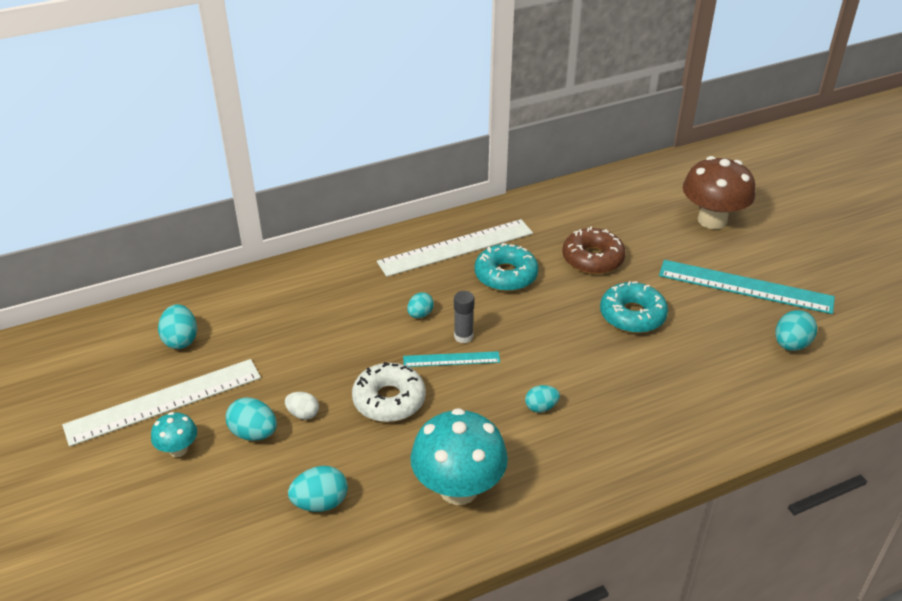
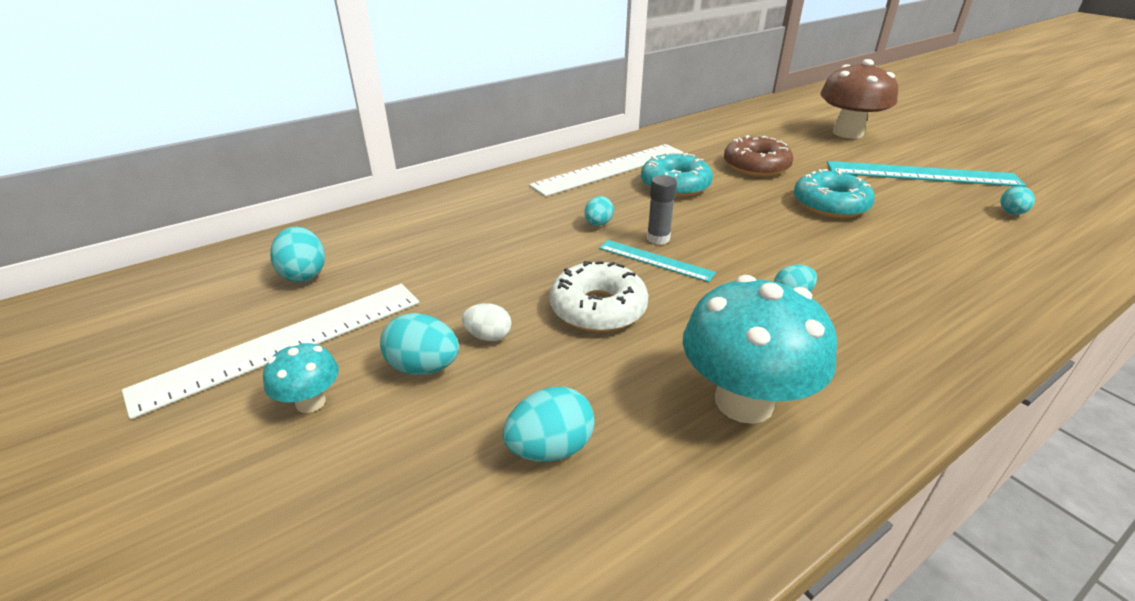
camera: 10 degrees left, 5 degrees down
(451, 359) = (655, 260): turquoise ruler -> turquoise ruler turned 45 degrees clockwise
(791, 345) = (1011, 213): turquoise egg -> turquoise egg, size x0.66

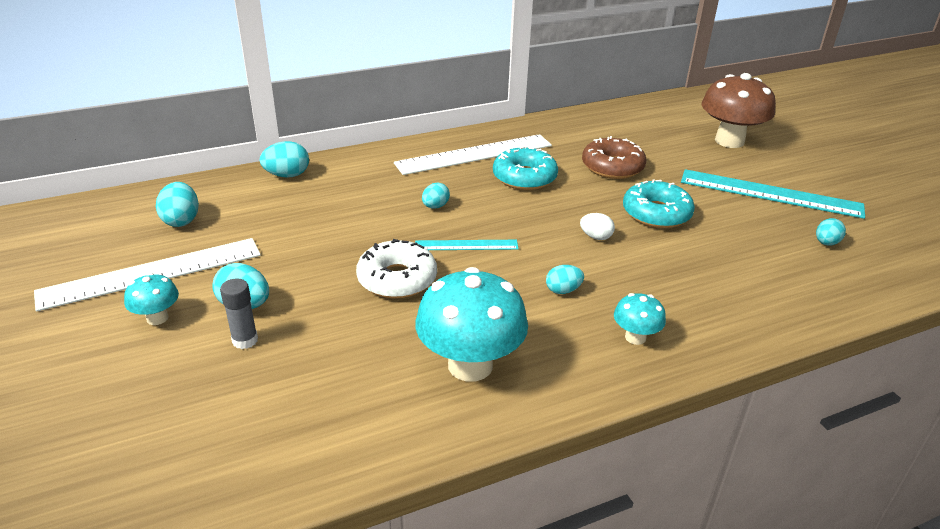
camera: 10 degrees right, 0 degrees up
(488, 336) = (302, 289): white egg -> white egg (595, 237)
(550, 448) = (310, 375): turquoise egg -> turquoise egg (287, 175)
(655, 260) = (466, 245): turquoise ruler -> turquoise ruler turned 45 degrees counterclockwise
(658, 238) = (480, 226): grey glue stick -> grey glue stick (245, 340)
(905, 337) = (635, 337): none -> turquoise mushroom

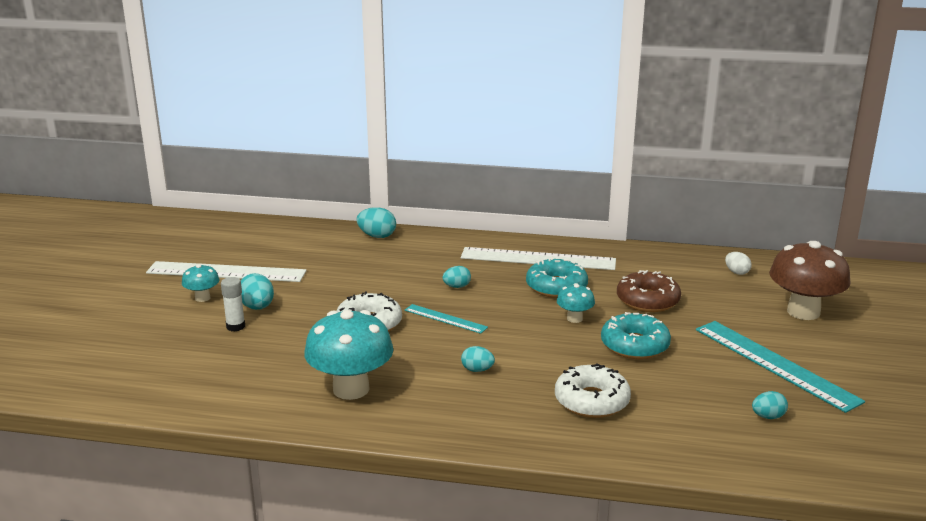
camera: 35 degrees right, 10 degrees down
(181, 220) = (277, 246): turquoise egg -> none
(245, 340) = (235, 326): grey glue stick -> white glue stick
(595, 237) = (555, 345): white egg -> white egg (736, 272)
(635, 337) = (489, 416): turquoise mushroom -> turquoise mushroom (574, 318)
(693, 282) = (591, 401): none -> white donut

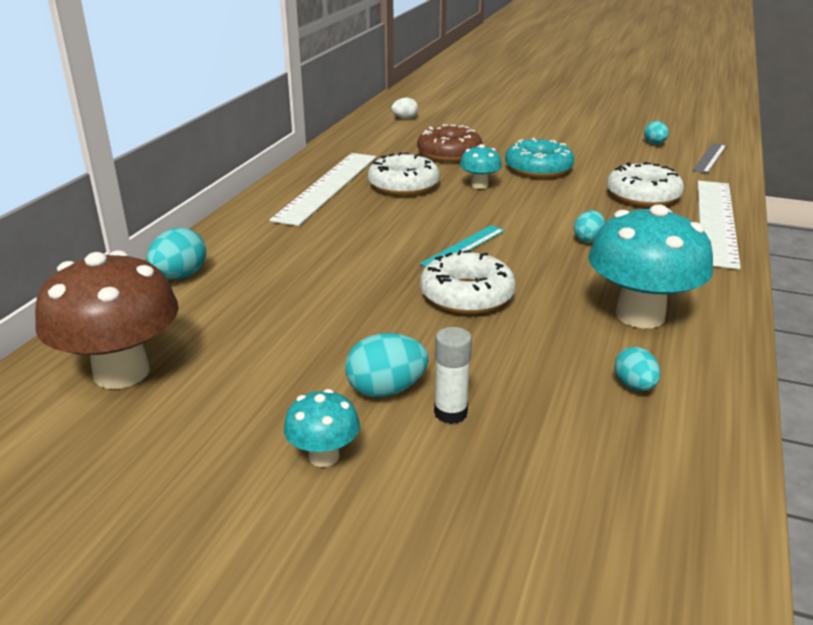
camera: 80 degrees left, 5 degrees up
(226, 272) = (221, 428): white ruler -> white ruler (716, 221)
(457, 287) = (379, 234): turquoise egg -> turquoise egg (634, 386)
(556, 287) = (403, 185): turquoise donut -> white donut
(742, 453) = (710, 158): none -> grey ruler
(775, 364) = (572, 130): turquoise ruler -> none
(803, 312) = (486, 111): brown mushroom -> brown mushroom (121, 372)

